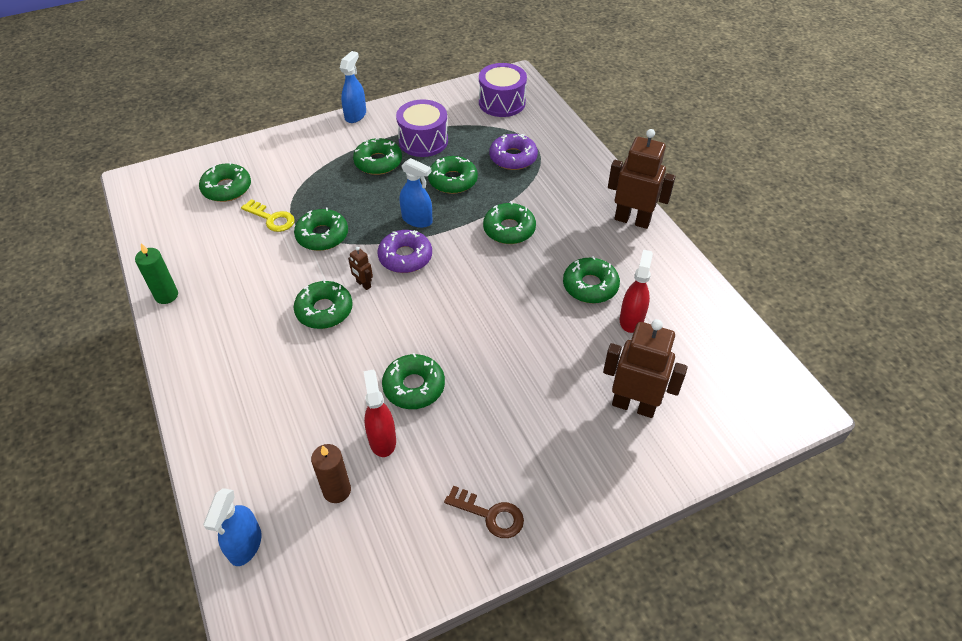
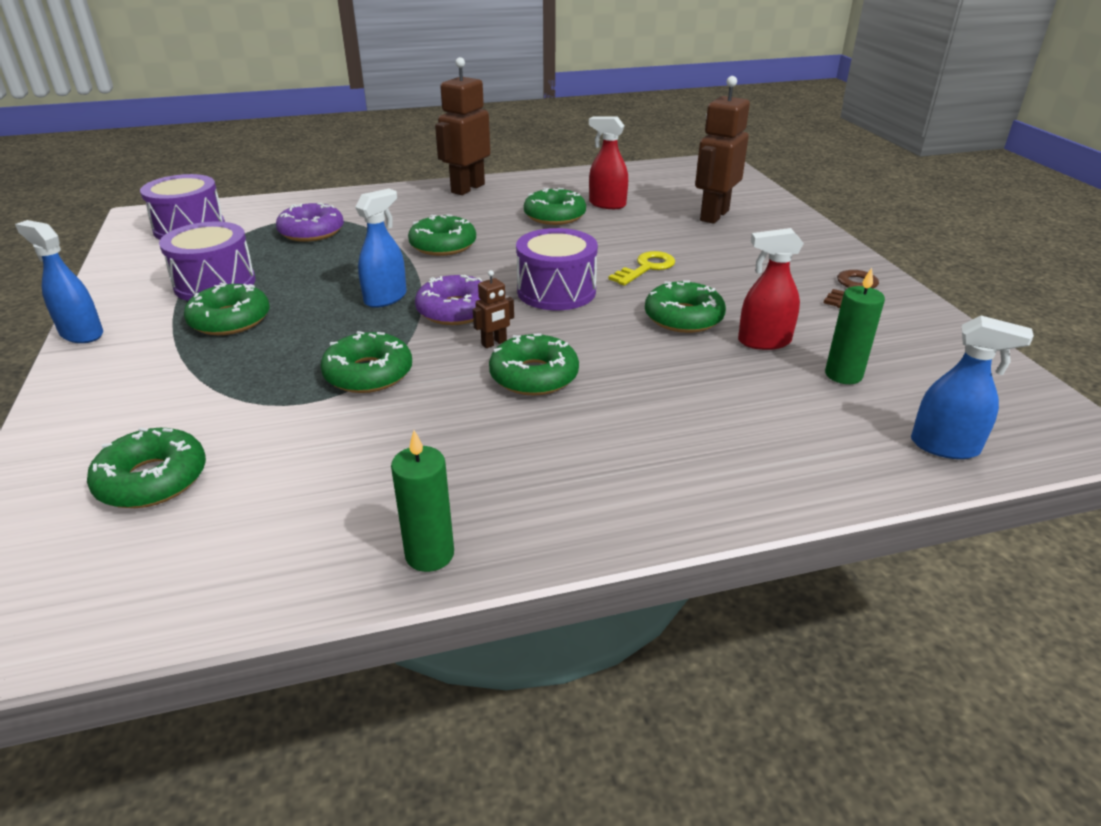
camera: 80 degrees left, 15 degrees down
(272, 218) = (289, 423): yellow key -> yellow key (646, 268)
(337, 490) = (843, 375): brown candle -> green candle
(444, 306) = (556, 291): none -> purple drum
(453, 180) = (323, 270): green donut -> none

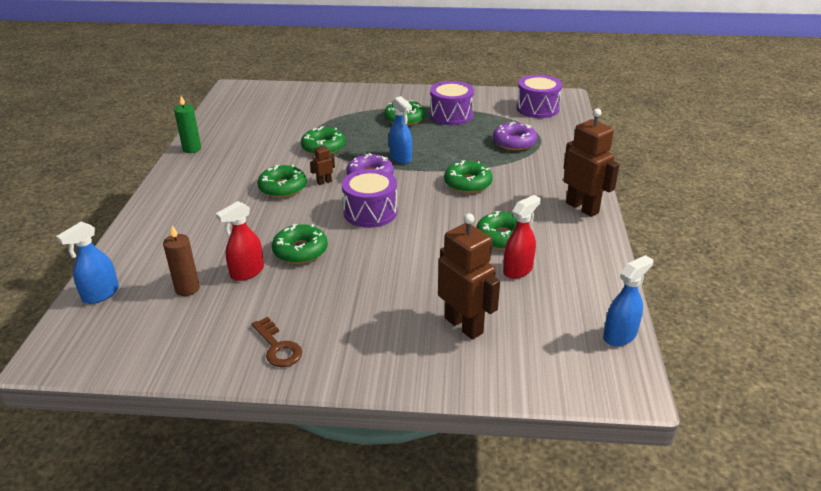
camera: 110 degrees right, 0 degrees up
(81, 334) = (414, 89): blue spray bottle -> blue spray bottle (620, 335)
(152, 480) = (286, 106): green donut -> none
(494, 343) = (324, 182): brown robot -> brown robot turned 75 degrees clockwise
(646, 268) = (380, 256): yellow key -> none
(764, 341) = (247, 272): red spray bottle -> red spray bottle turned 150 degrees counterclockwise
(843, 375) = (187, 289): green candle -> brown candle

